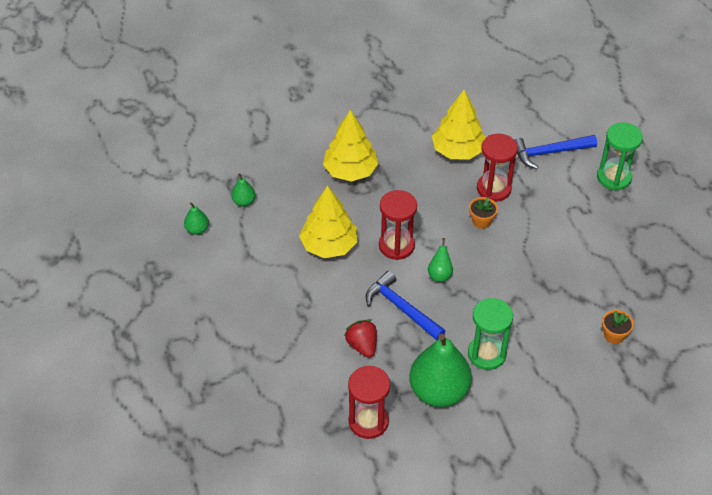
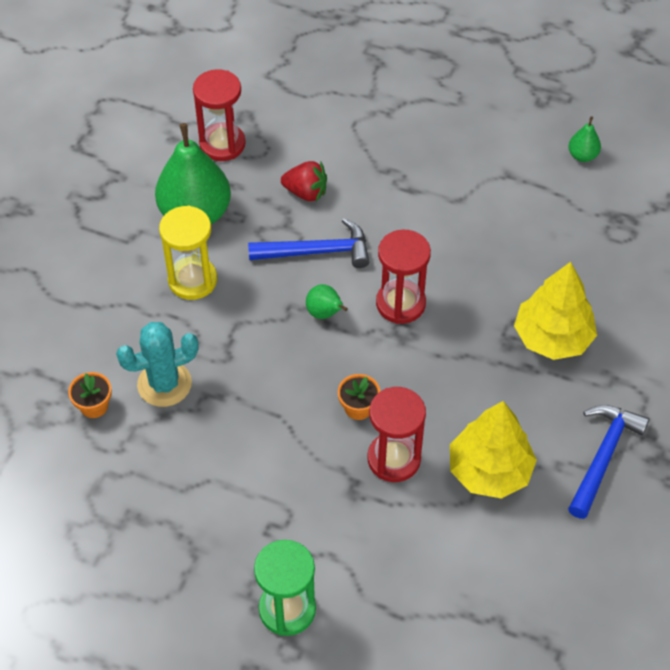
camera: 130 degrees right, 5 degrees up
(244, 202) = (589, 214): green pear -> none
(329, 245) = (458, 247): yellow tree -> none
(486, 354) = (192, 280): green hourglass -> yellow hourglass
(549, 153) = (395, 570): blue hammer -> blue hammer (603, 456)
(564, 314) = (164, 384): none -> turquoise cactus

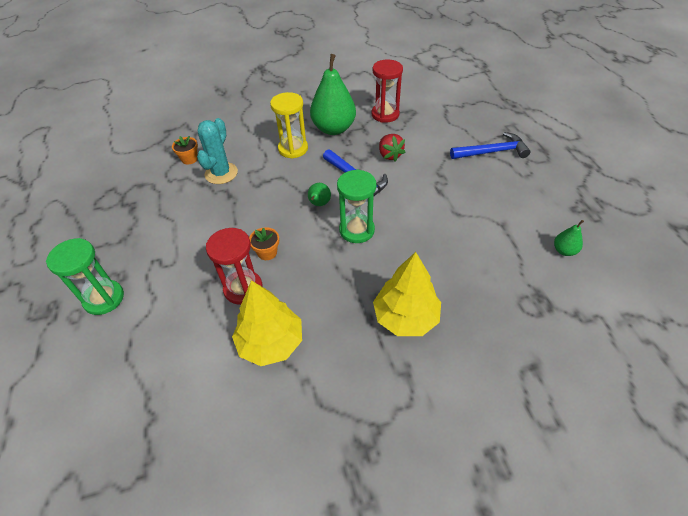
camera: 55 degrees right, 5 degrees down
(164, 384) = (221, 173): turquoise cactus -> turquoise cactus turned 75 degrees clockwise
(400, 303) = (357, 230): red hourglass -> green hourglass
(603, 456) = (334, 406): blue hammer -> blue hammer (492, 152)

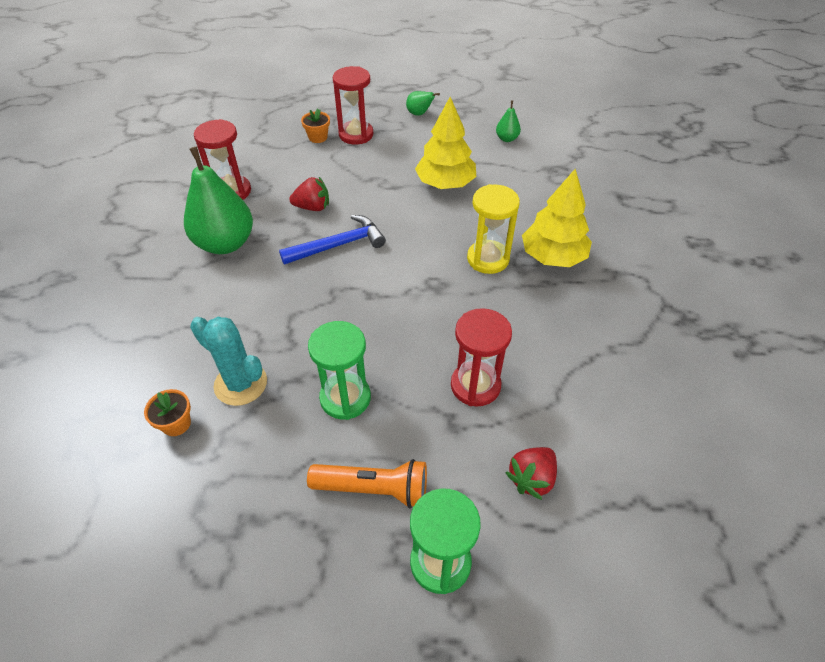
camera: 75 degrees left, 0 degrees up
(153, 253) = (373, 489): none -> orange flashlight
(166, 338) = (531, 478): none -> red strawberry
(267, 252) = (425, 352): orange flower pot -> orange flower pot (318, 137)
(271, 342) = (560, 370): yellow tree -> yellow tree (445, 183)
(293, 149) = (239, 292): yellow hourglass -> yellow hourglass (488, 259)
(319, 204) = (364, 287): green pear -> green pear (419, 114)
(357, 230) = (423, 264): green hourglass -> green hourglass (345, 398)
(492, 152) = (356, 134): blue hammer -> red hourglass

